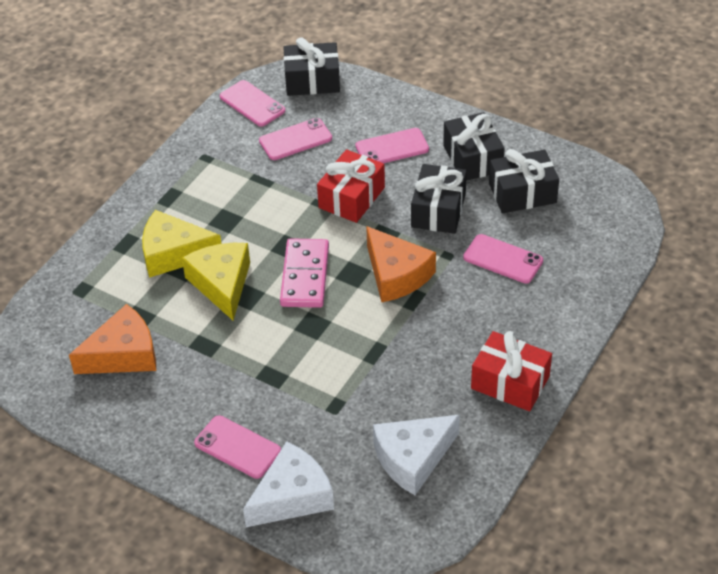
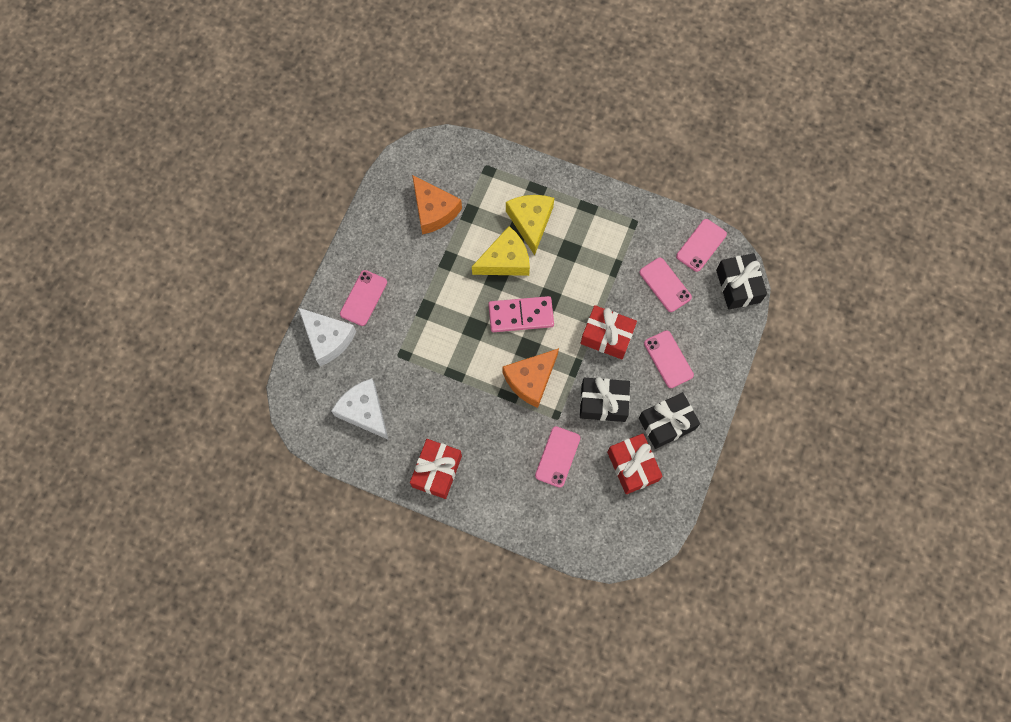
camera: 80 degrees right, 25 degrees up
(522, 193) = (632, 466): black gift -> red gift

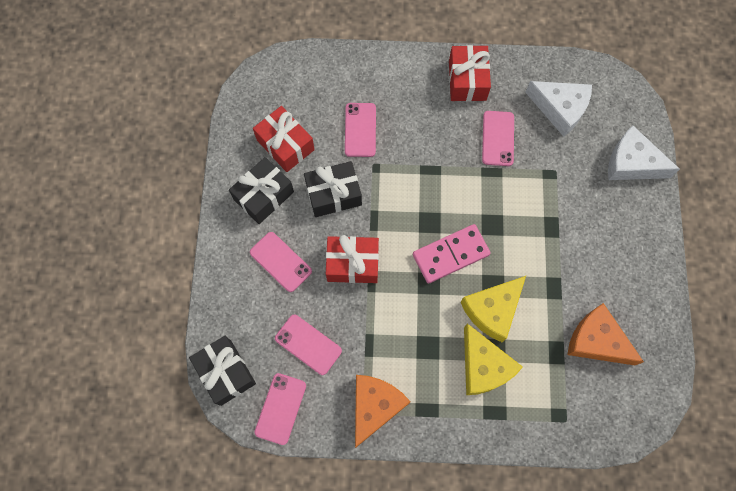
camera: 160 degrees right, 0 degrees up
(363, 298) = (619, 216): pink phone -> pink phone (498, 138)
(531, 380) = (414, 192): orange cheese -> orange cheese (375, 406)

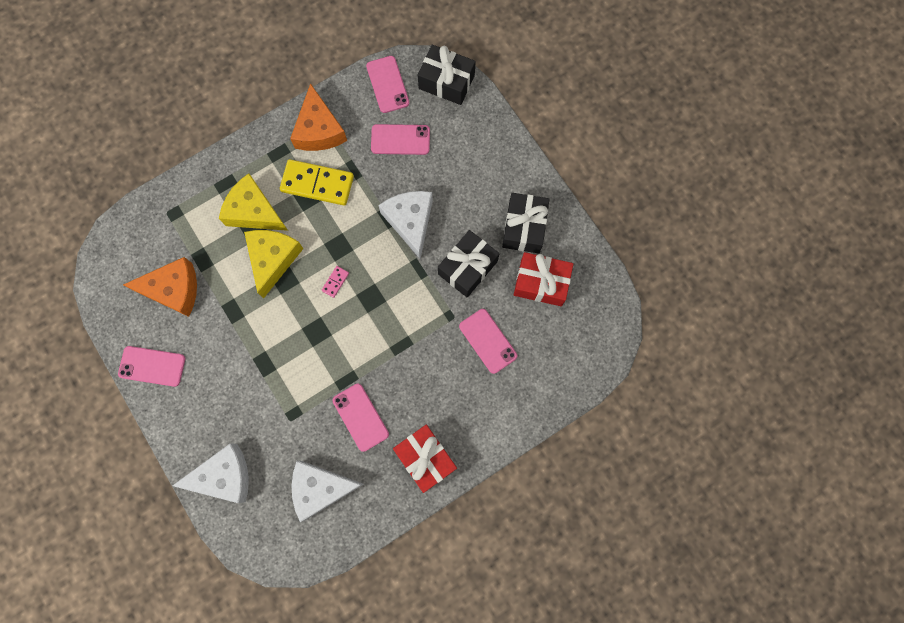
camera: 145 degrees right, 5 degrees up
(280, 262) = (468, 185): pink phone -> pink phone (152, 366)
(352, 264) = (410, 221): red gift -> white cheese
(410, 353) = (317, 184): none -> yellow domino
(451, 255) = (335, 282): pink domino -> pink domino, size x0.43

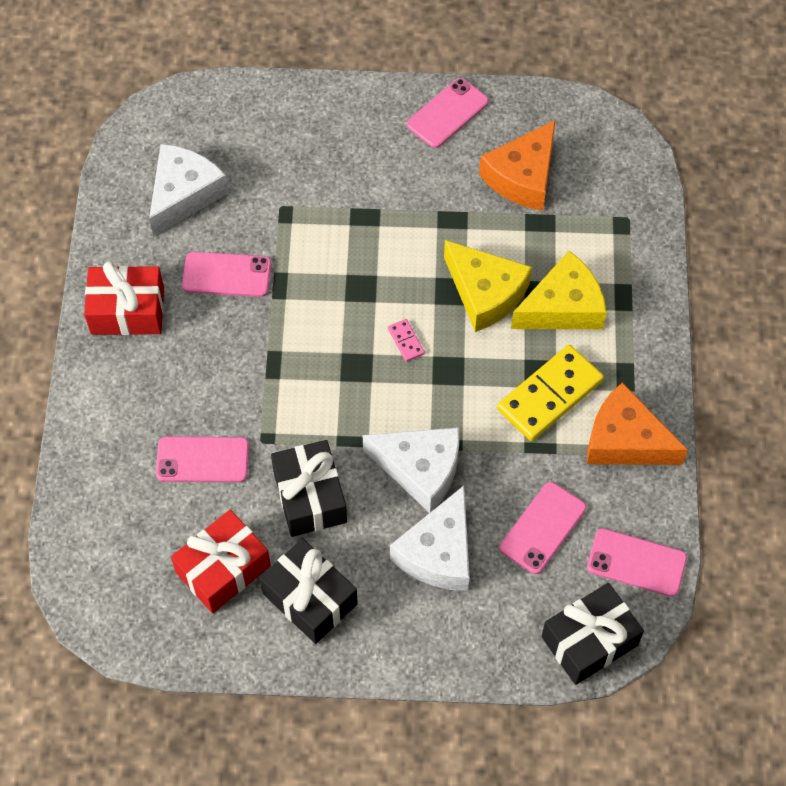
camera: 125 degrees right, 15 degrees down
(224, 476) = (272, 116): white cheese -> white cheese (438, 552)

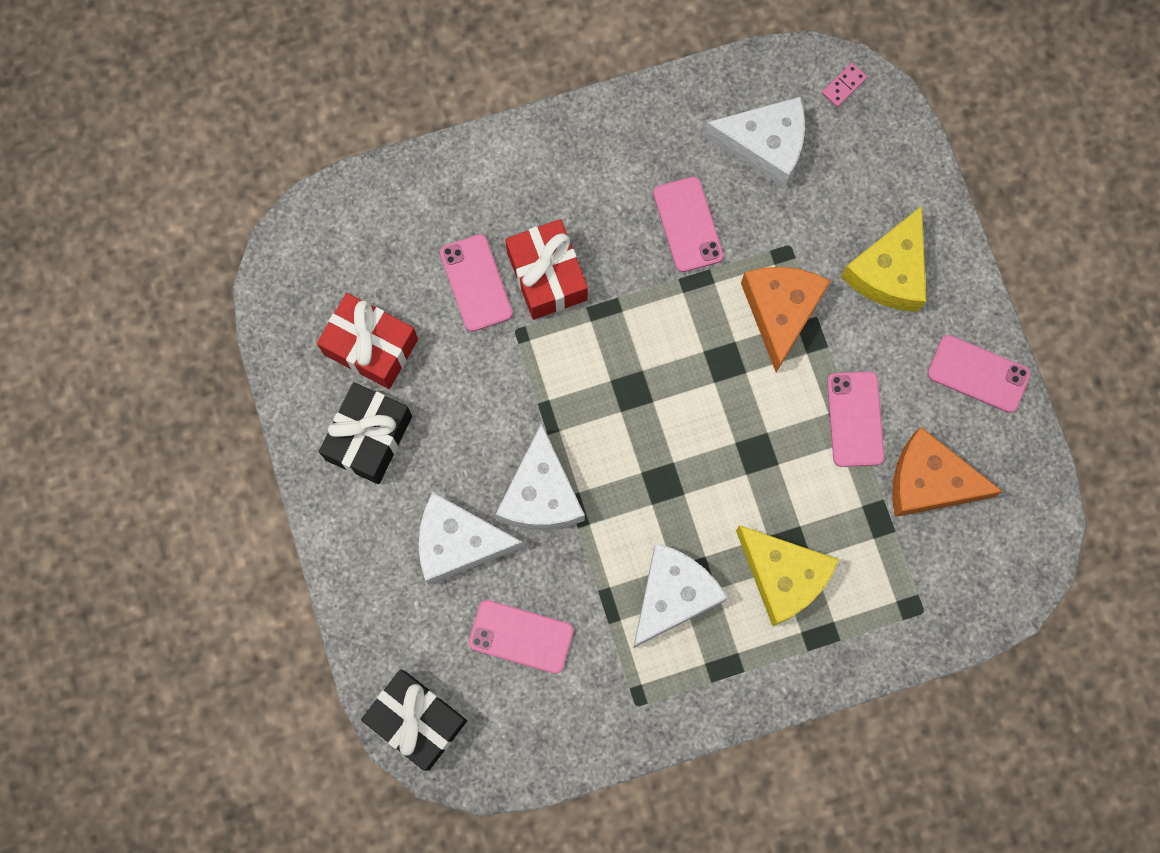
camera: 70 degrees right, 15 degrees up
(127, 311) = (610, 147): red gift -> red gift (547, 276)
(310, 497) = (473, 398): black gift -> none
(406, 341) = (680, 429): pink domino -> pink domino (844, 86)
(485, 293) = (768, 490): yellow cheese -> yellow cheese (889, 272)
(549, 395) = (673, 595): yellow domino -> white cheese
(625, 440) = (649, 690): orange cheese -> orange cheese (781, 311)
(636, 562) = (516, 742): pink phone -> pink phone (855, 419)

